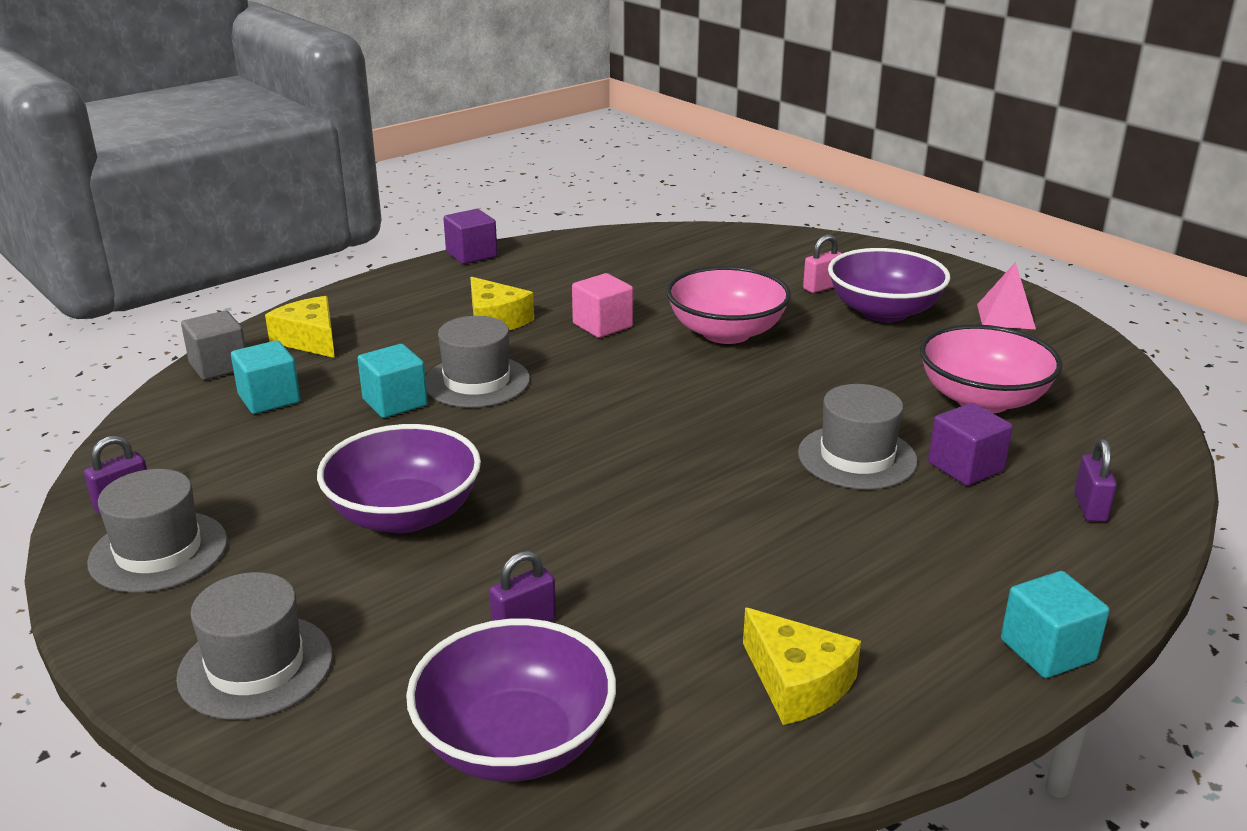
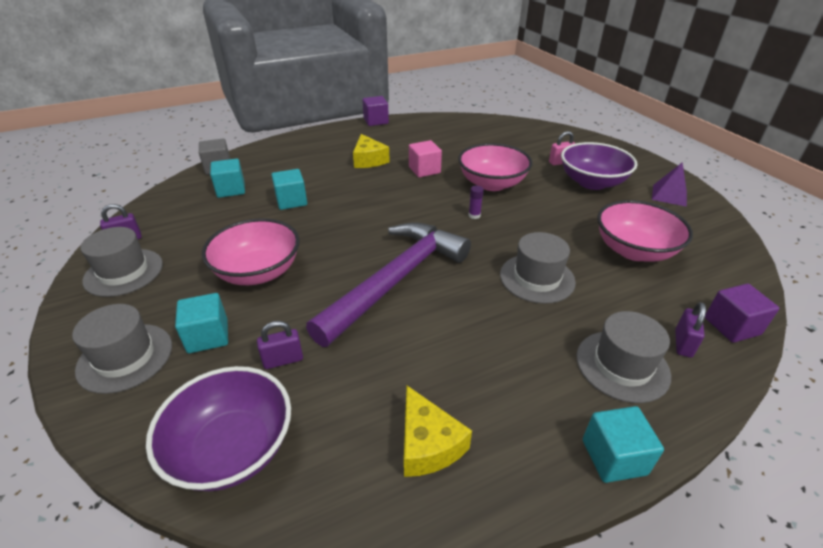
camera: 15 degrees right, 10 degrees up
(310, 340) = (270, 159): yellow cheese -> none
(378, 615) = (208, 336): none -> turquoise cube
(404, 515) = (258, 272): purple bowl -> pink bowl
(477, 381) = (340, 195): grey hat -> grey hat (622, 365)
(642, 492) = (396, 280): none -> purple hammer
(720, 384) = (474, 215): none -> purple glue stick
(965, 467) = (605, 297): purple cube -> purple cube (732, 326)
(1006, 316) = (669, 195): pink pyramid -> purple pyramid

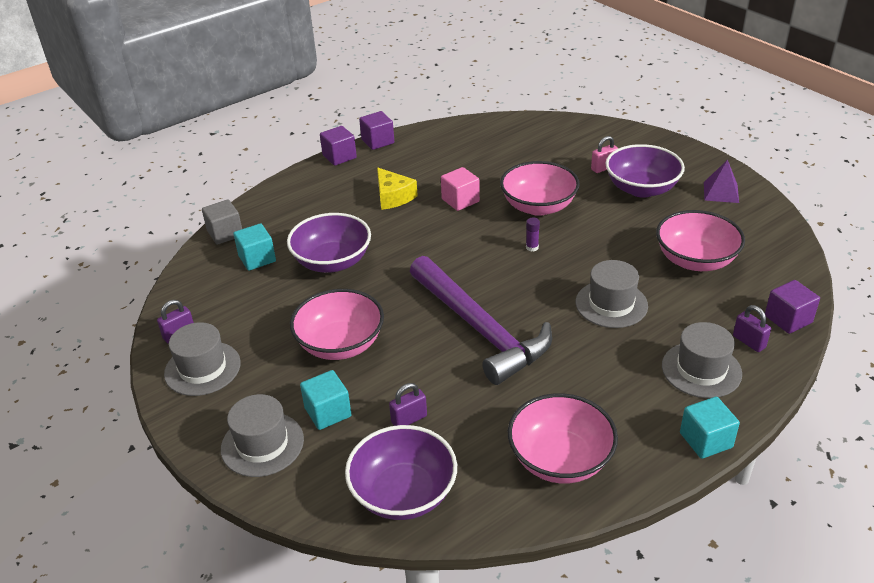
camera: 10 degrees left, 0 degrees up
(291, 201) = (332, 261): turquoise cube -> purple bowl
(340, 127) = (339, 156): none -> purple cube
(396, 280) = (480, 329): purple hammer -> purple hammer turned 120 degrees clockwise
(427, 444) = (560, 459): yellow cheese -> pink bowl
(683, 343) = (749, 342): purple padlock -> purple padlock turned 45 degrees counterclockwise

